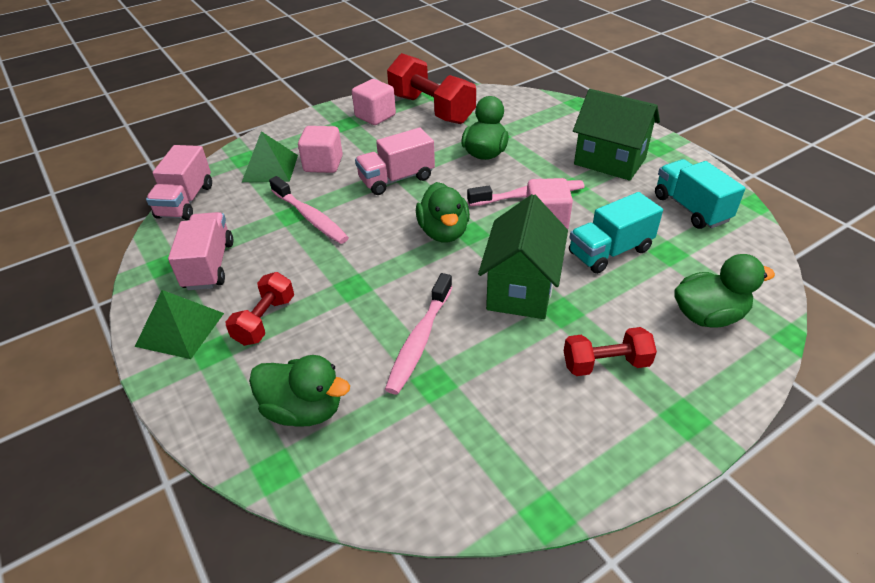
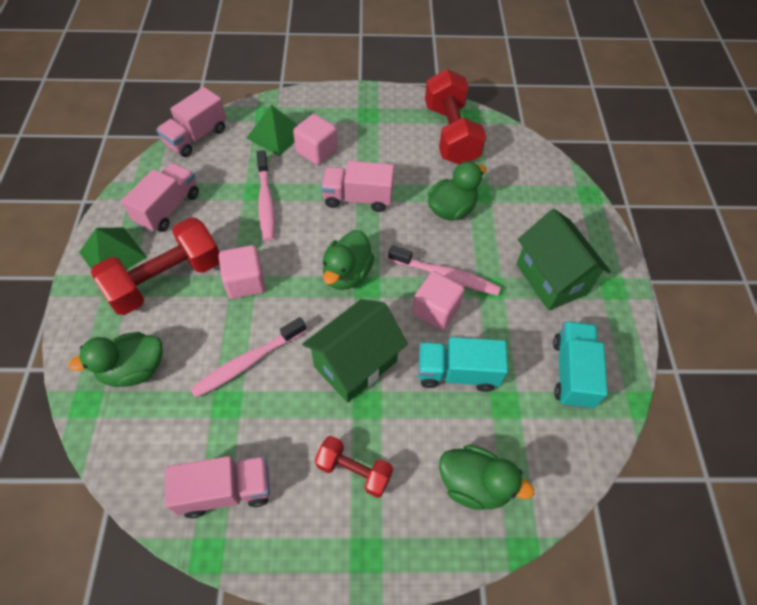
camera: 30 degrees right, 15 degrees up
(265, 320) = (166, 280): red dumbbell -> red dumbbell, size x1.82
(304, 410) = (134, 369): green duck -> green duck turned 105 degrees clockwise
(375, 116) = (398, 118): pink cube -> pink cube (245, 282)
(508, 451) = (226, 490): none -> pink truck

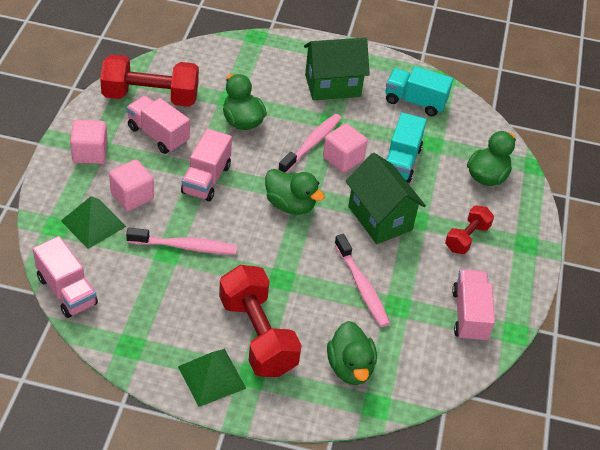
camera: 80 degrees left, 10 degrees down
(168, 208) = (165, 326): pink truck -> pink truck (158, 135)
(245, 282) = (278, 276): pink cube -> pink cube (90, 153)

